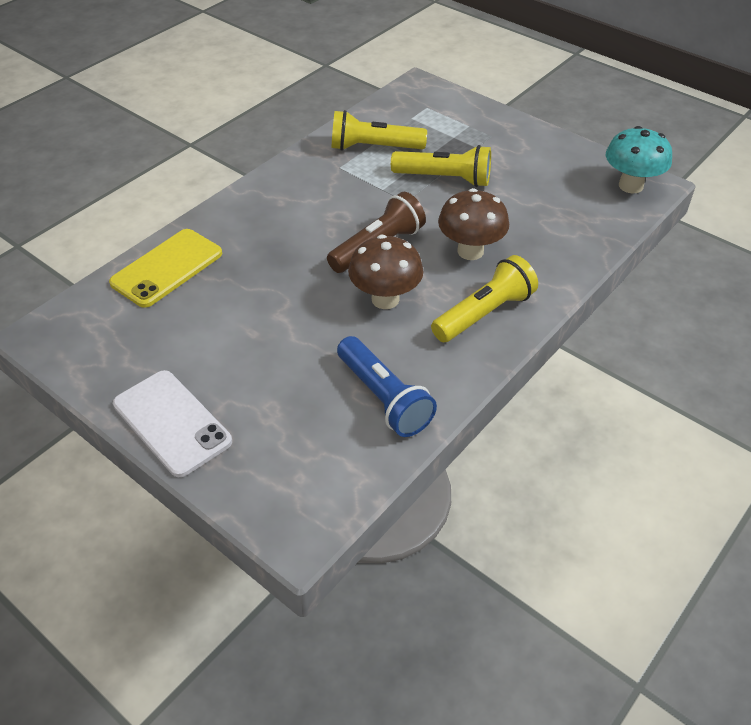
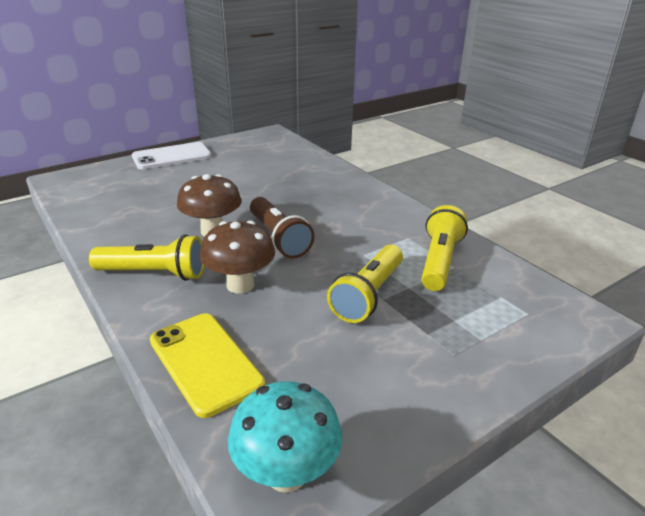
camera: 105 degrees right, 15 degrees down
(167, 268) = (306, 163): yellow phone -> yellow phone (205, 362)
(383, 398) = (118, 215): blue flashlight -> none
(484, 313) = (154, 273): yellow flashlight -> yellow flashlight turned 60 degrees counterclockwise

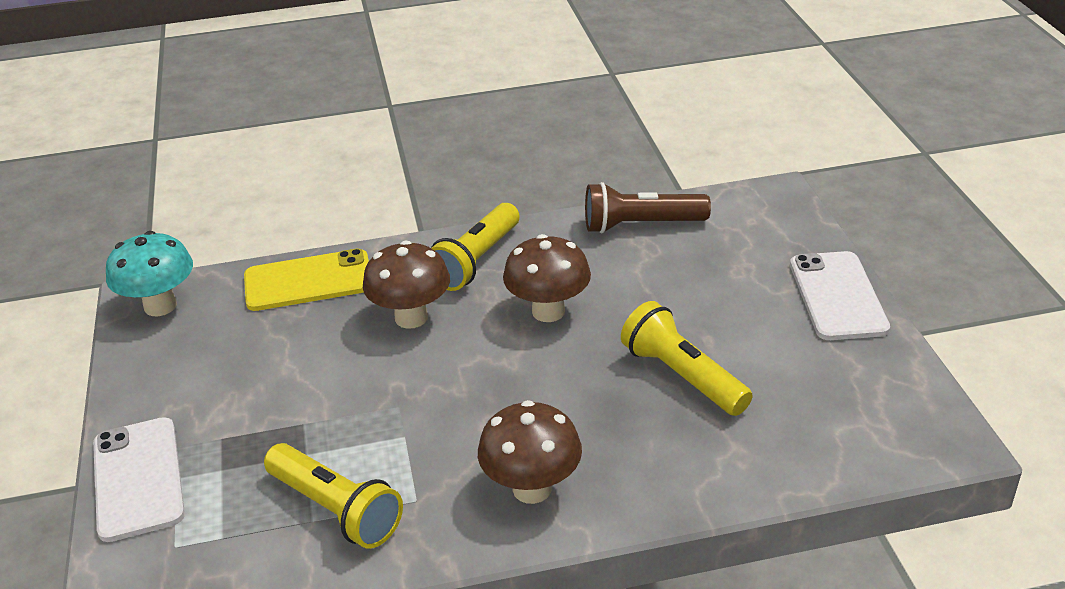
camera: 115 degrees right, 5 degrees up
(278, 238) = (495, 366): brown flashlight -> brown flashlight (641, 225)
(368, 295) = (319, 413): yellow flashlight -> yellow flashlight (682, 376)
(370, 208) = (532, 489): none -> brown mushroom
(501, 361) = (138, 478): none -> white phone

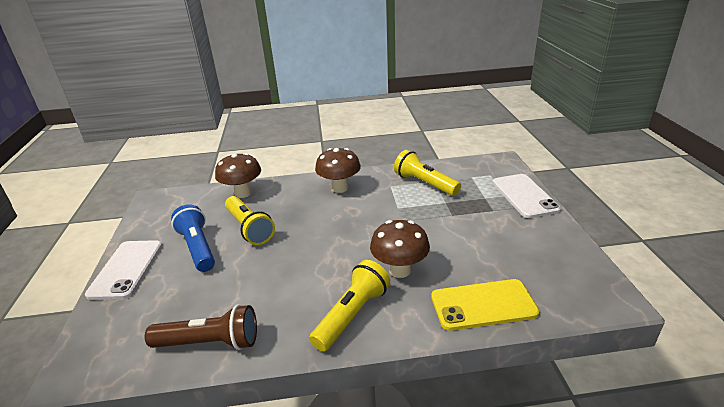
camera: 175 degrees left, 5 degrees down
(160, 306) = (590, 290): turquoise mushroom -> none
(548, 311) = (309, 269): brown mushroom -> brown mushroom (242, 193)
(750, 335) = (198, 248): none -> blue flashlight

